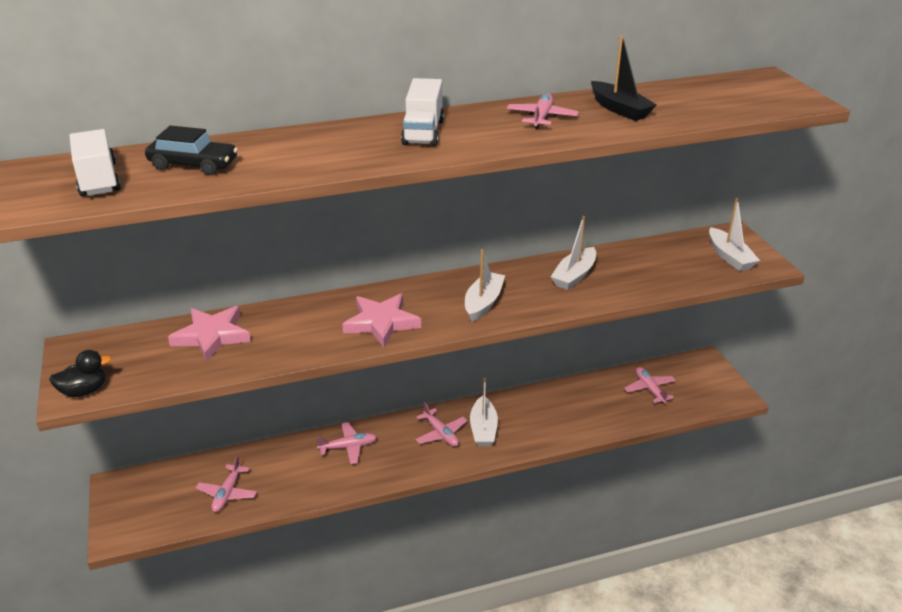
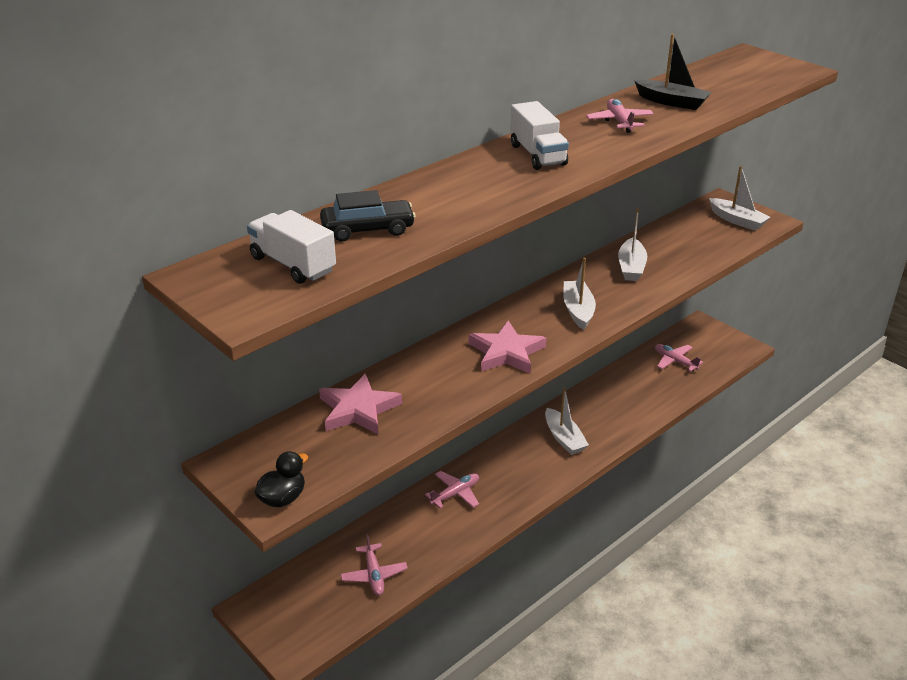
camera: 25 degrees left, 0 degrees up
(441, 433) = (530, 454): pink plane -> none

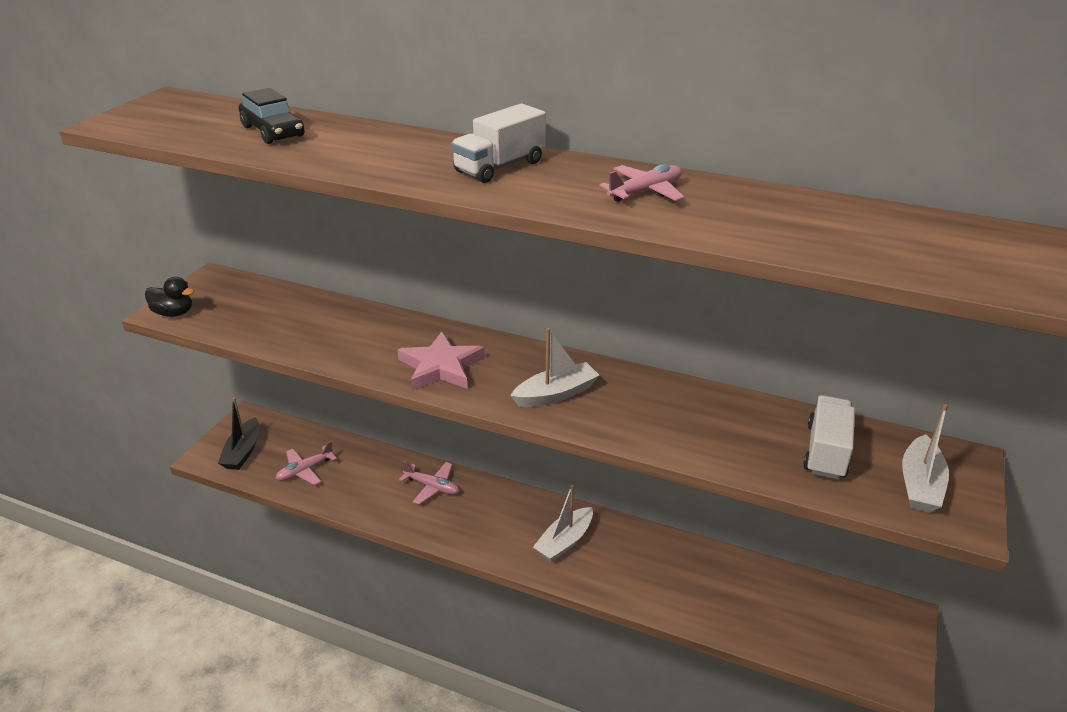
camera: 65 degrees right, 0 degrees up
(293, 265) = (195, 121): white truck -> white truck (826, 451)
(358, 409) = (305, 313): pink star -> none
(631, 267) = (688, 413): white boat -> none
(672, 102) = (755, 213): black boat -> black boat (243, 452)
(675, 361) = (792, 607): pink plane -> none

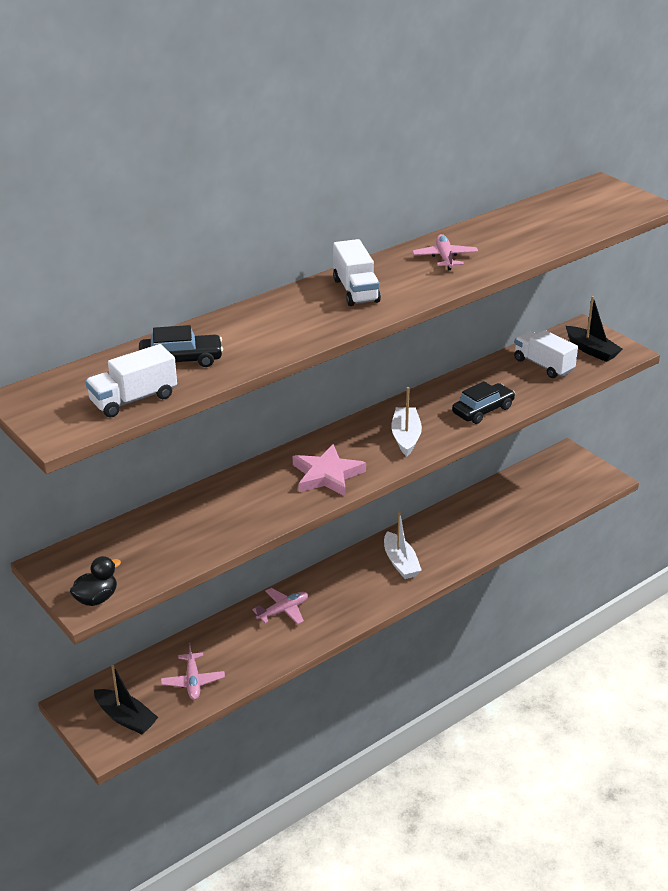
camera: 60 degrees left, 0 degrees up
(184, 132) = (133, 399): none -> white truck
(667, 433) = (483, 410): none -> black car
(920, 484) = (591, 350): white boat -> black boat

